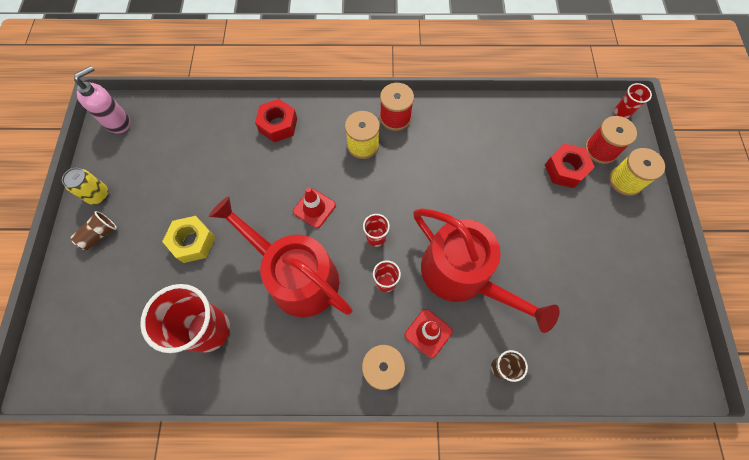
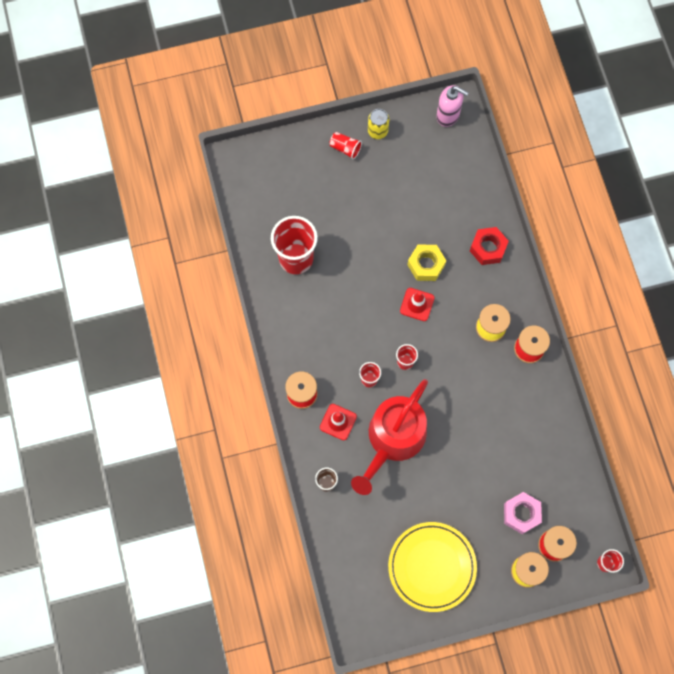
camera: 75 degrees right, 5 degrees up
(100, 235) = (345, 148): brown cup -> red cup
(193, 242) = (360, 220): yellow nut -> yellow nut (426, 265)
(296, 276) = (354, 309): red watering can -> none
(565, 170) = (521, 514): red nut -> pink nut
(614, 272) = (432, 567): none -> yellow plate

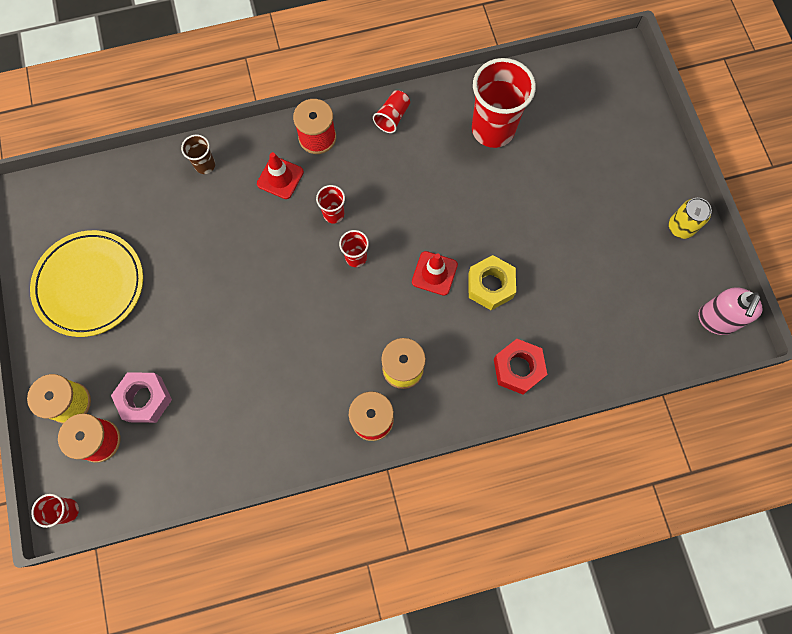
camera: 90 degrees right, 0 degrees up
(345, 148) = (651, 187): red cup -> red cup (392, 117)
(393, 439) = (254, 241): red watering can -> none

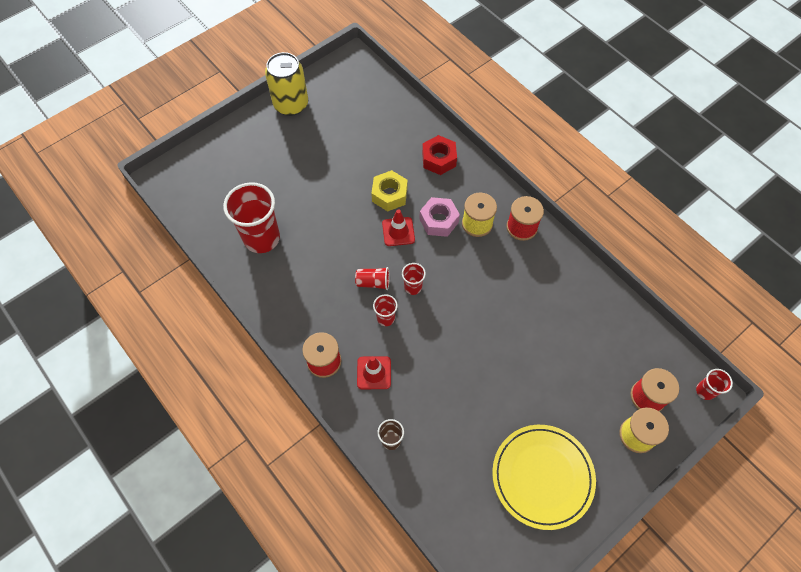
camera: 115 degrees left, 10 degrees down
(145, 399) = (599, 380): pink nut -> pink nut (439, 221)
(392, 117) = (280, 313): red cup -> red cup (373, 282)
(681, 227) = (291, 104): yellow can -> yellow can, size x1.75
(716, 320) = (348, 70): pink soap dispenser -> none

